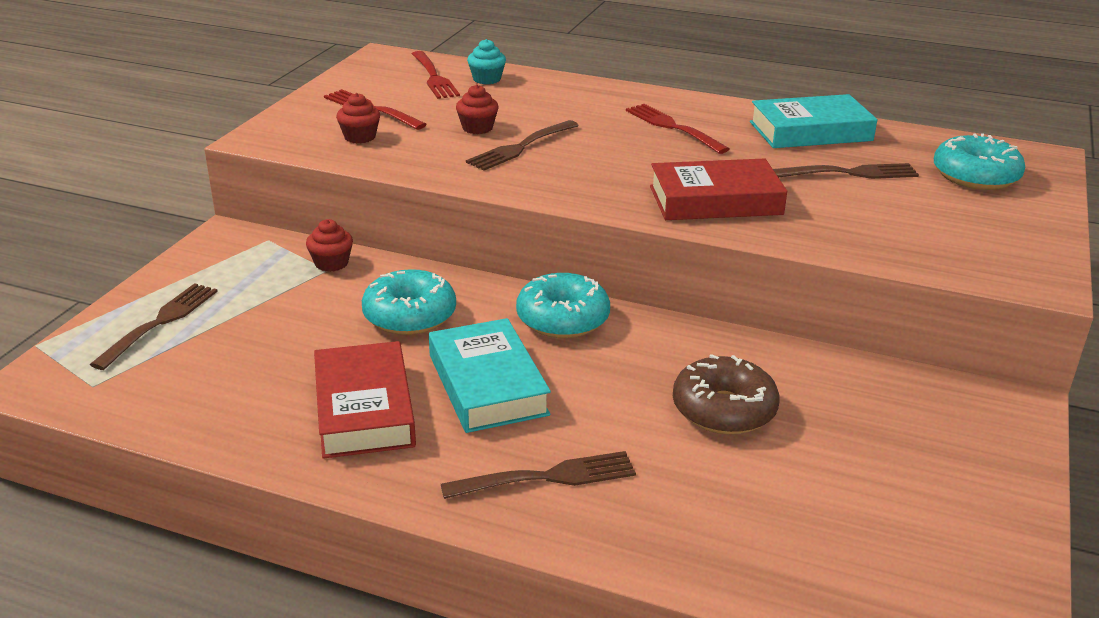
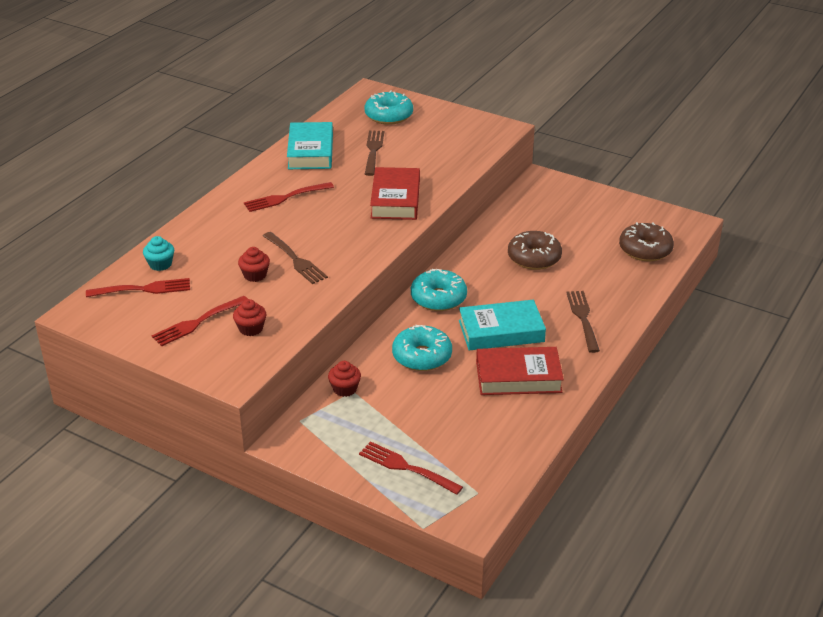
camera: 80 degrees left, 5 degrees up
(160, 323) = (406, 467): brown fork -> red fork
(832, 565) = (645, 250): none -> brown donut

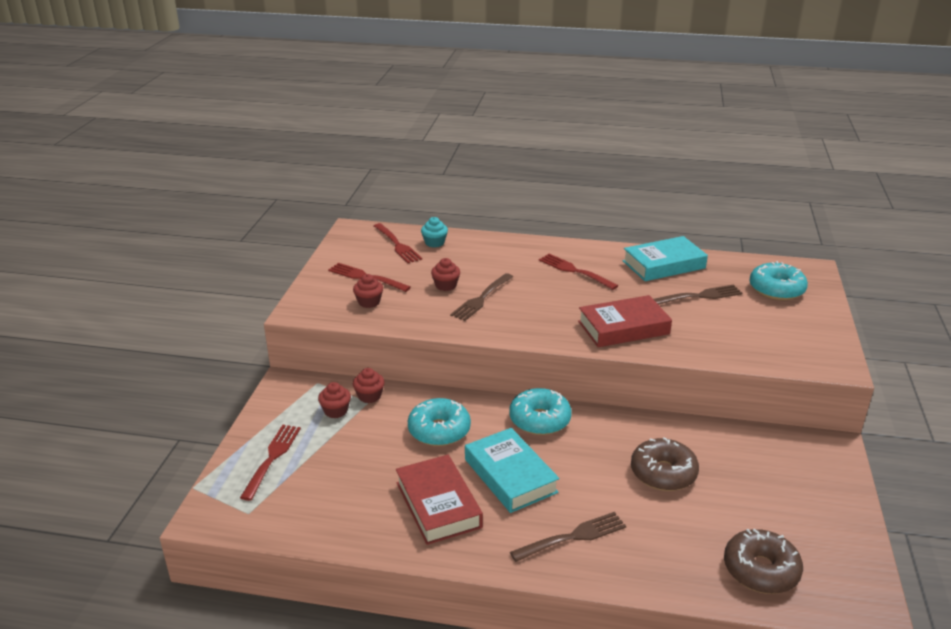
camera: 70 degrees right, 5 degrees down
(355, 415) = (335, 411): none -> red cupcake

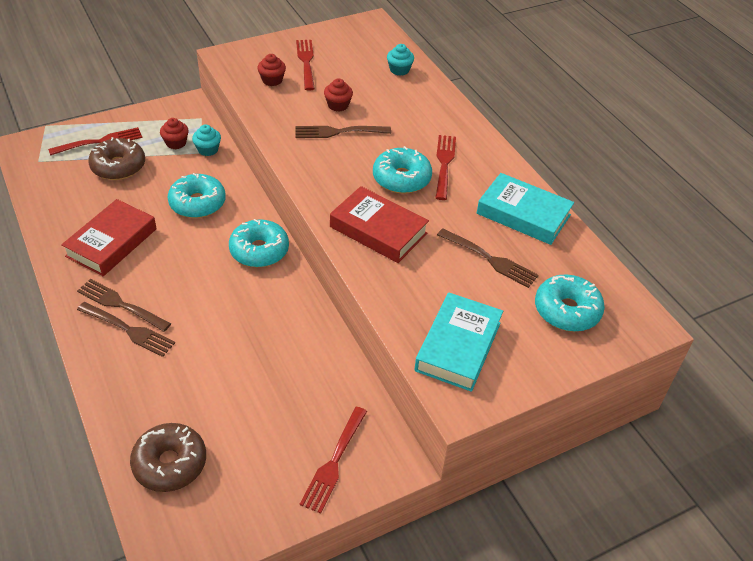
camera: 50 degrees right, 15 degrees up
(369, 396) = (208, 150): red cupcake -> turquoise cupcake
(397, 245) = (373, 54): red fork -> red fork (334, 462)
(510, 476) = (174, 265): turquoise book -> turquoise book (458, 346)
(533, 530) = (121, 304): none -> brown fork
(572, 294) = (401, 178): none -> turquoise donut
(663, 473) = (251, 353): brown donut -> brown donut (118, 166)

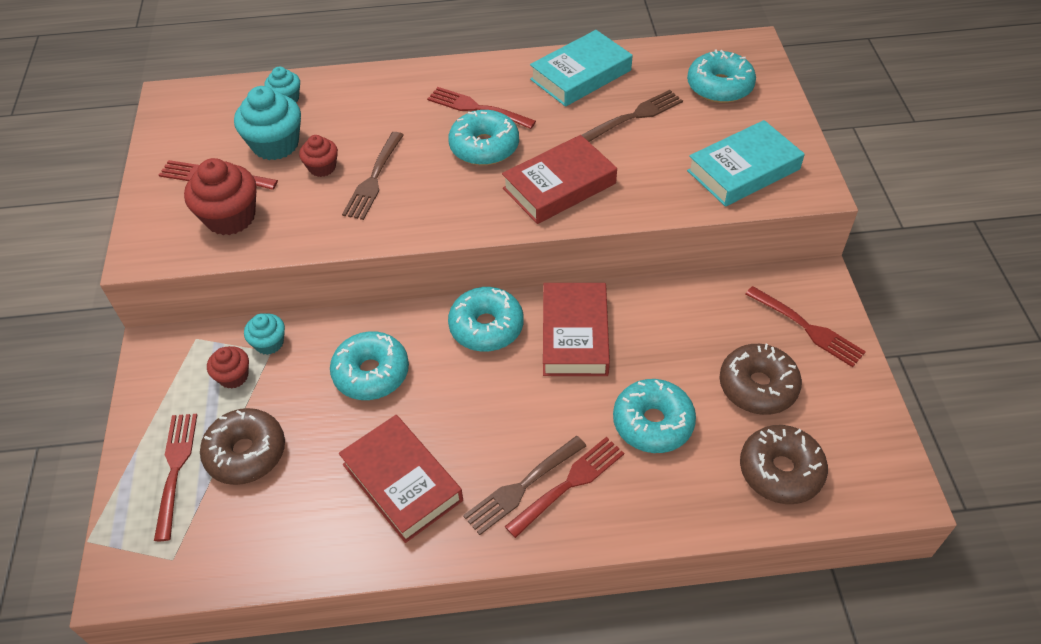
camera: 65 degrees left, 5 degrees up
(128, 330) = (569, 484): brown fork -> red fork
(196, 369) = (653, 423): none -> turquoise donut
(254, 434) = (757, 386): none -> brown donut
(269, 303) = (575, 335): none -> red book
(272, 80) = (230, 217): red cupcake -> red cupcake, size x1.76
(350, 78) = (275, 144): none -> turquoise cupcake
(458, 346) = (743, 170): turquoise book -> turquoise book turned 75 degrees counterclockwise

